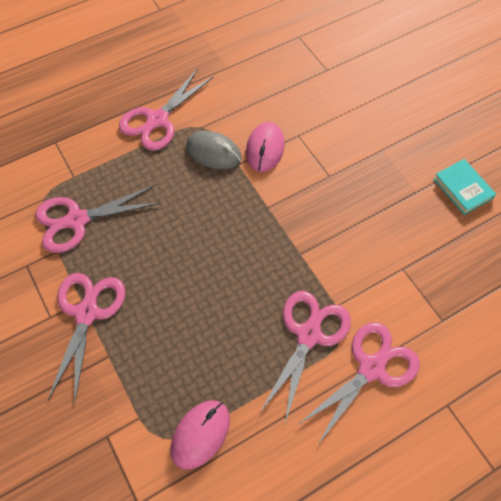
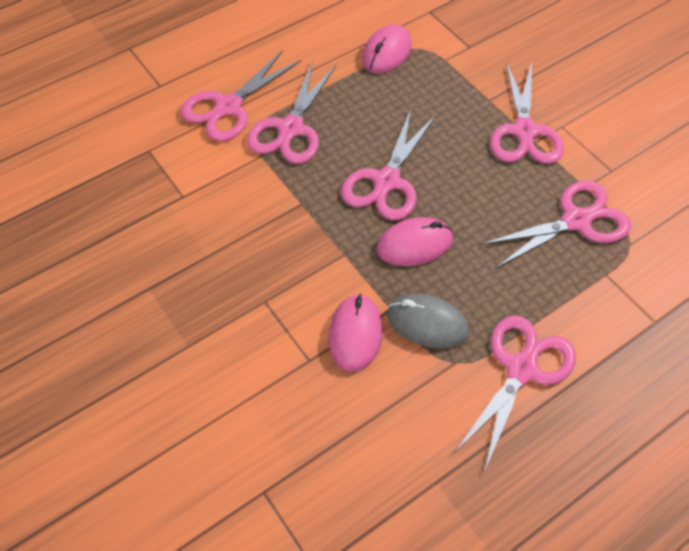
camera: 175 degrees right, 5 degrees down
(211, 210) = (414, 244): none -> pink mouse
(224, 269) = (387, 181): none -> pink scissors
(462, 189) = (86, 296): turquoise book -> none

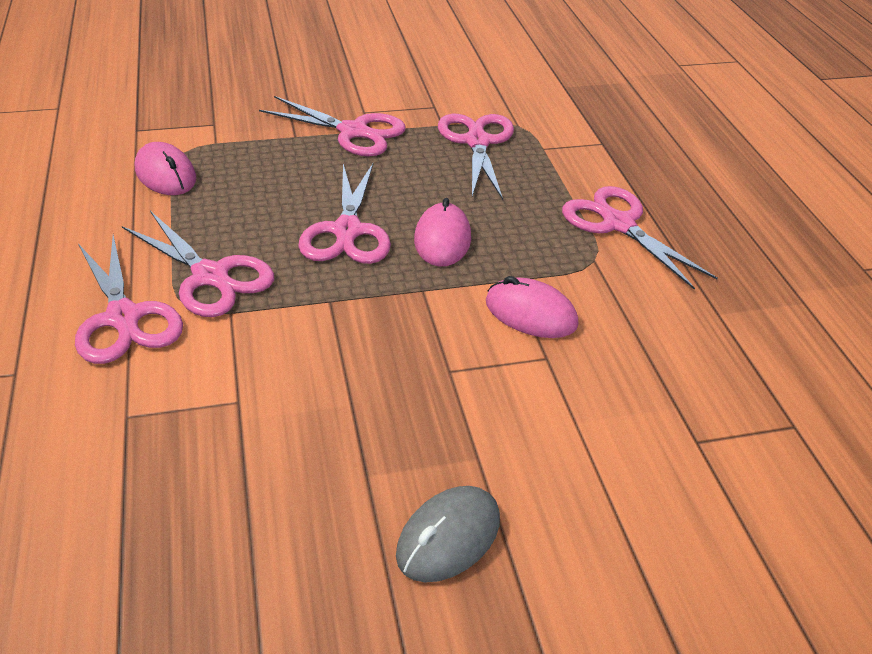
camera: 70 degrees left, 15 degrees down
(387, 181) = (347, 231): pink scissors -> pink scissors turned 45 degrees clockwise
(427, 323) = (542, 262): grey mouse -> grey mouse (448, 537)

